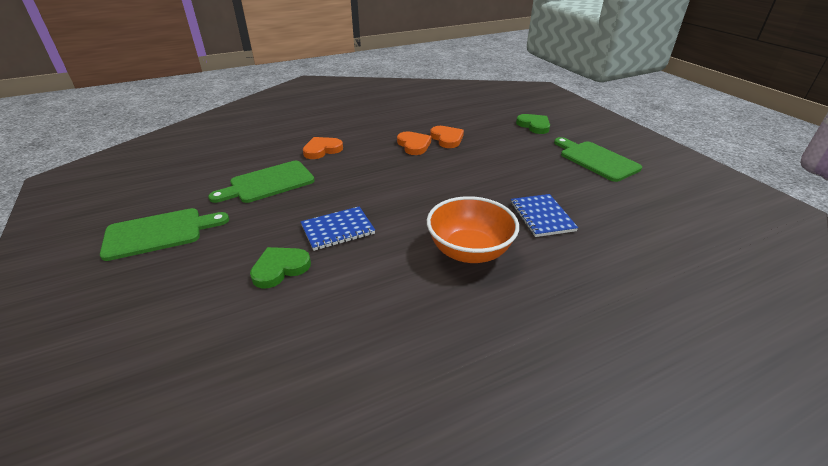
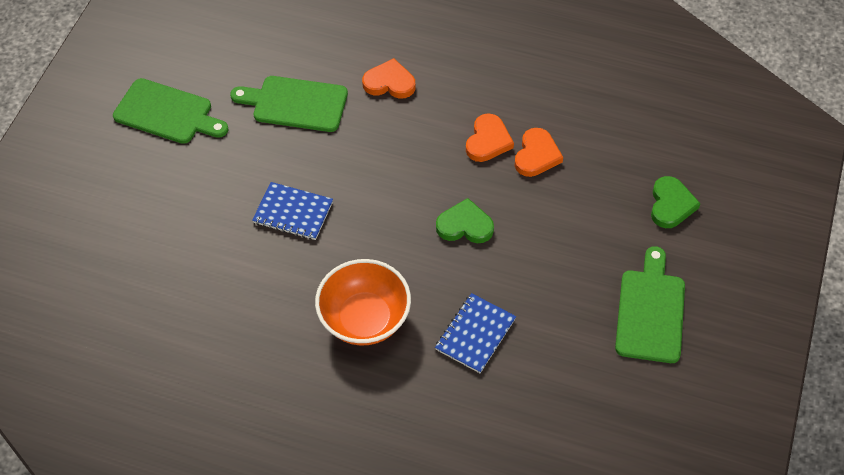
camera: 45 degrees right, 20 degrees up
(280, 268) = (215, 223): green heart -> green heart (465, 225)

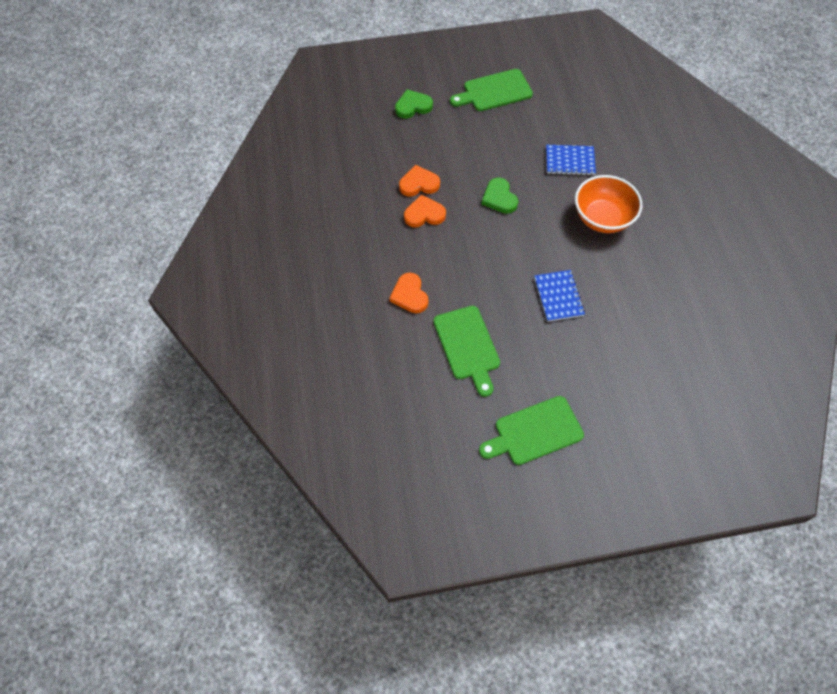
camera: 120 degrees left, 5 degrees up
(167, 113) = (534, 432): green cutting board -> green cutting board turned 105 degrees counterclockwise

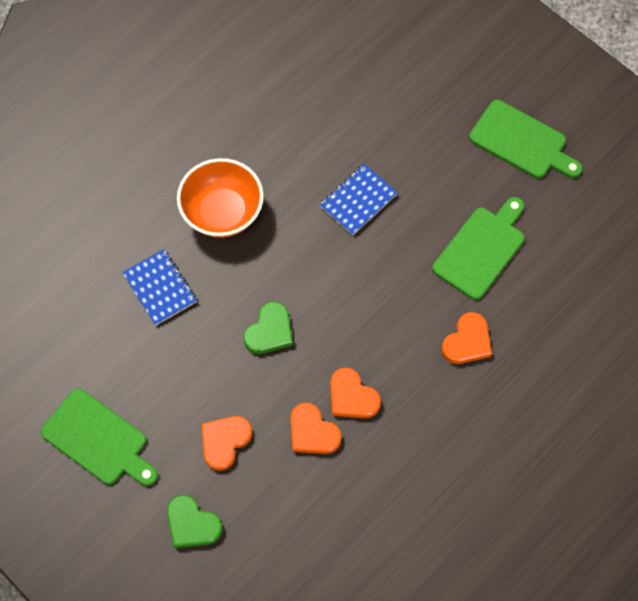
camera: 125 degrees left, 5 degrees up
(447, 142) = (224, 441): none -> orange heart

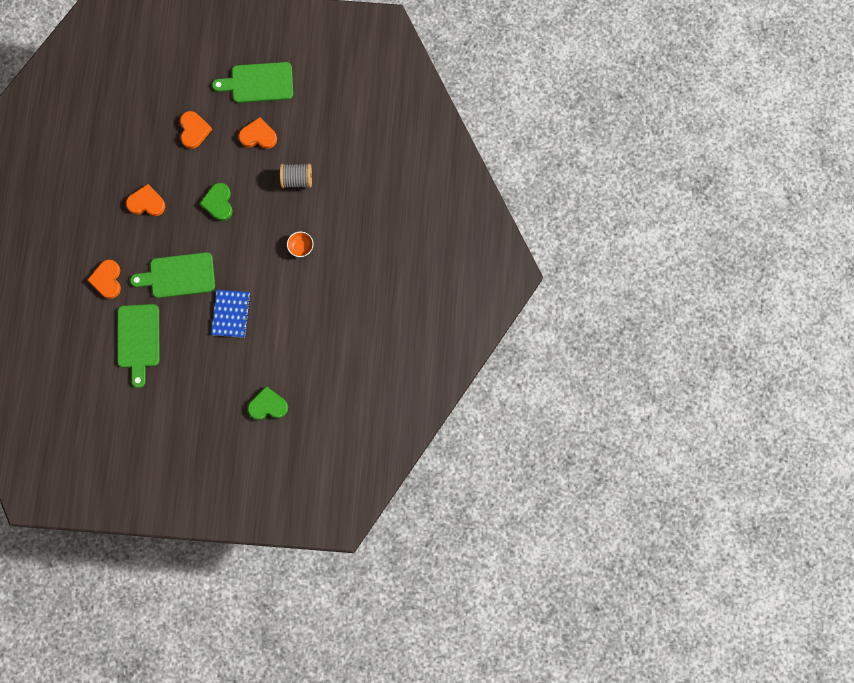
camera: 140 degrees right, 10 degrees up
(160, 288) = (297, 180): blue notebook -> grey spool
(192, 524) = (176, 81): green heart -> green heart (268, 405)
(222, 212) = (301, 247): orange bowl -> orange bowl, size x0.44
(312, 432) = (152, 169): orange heart -> orange heart (258, 136)
(521, 142) = (164, 427): green cutting board -> green cutting board (178, 275)

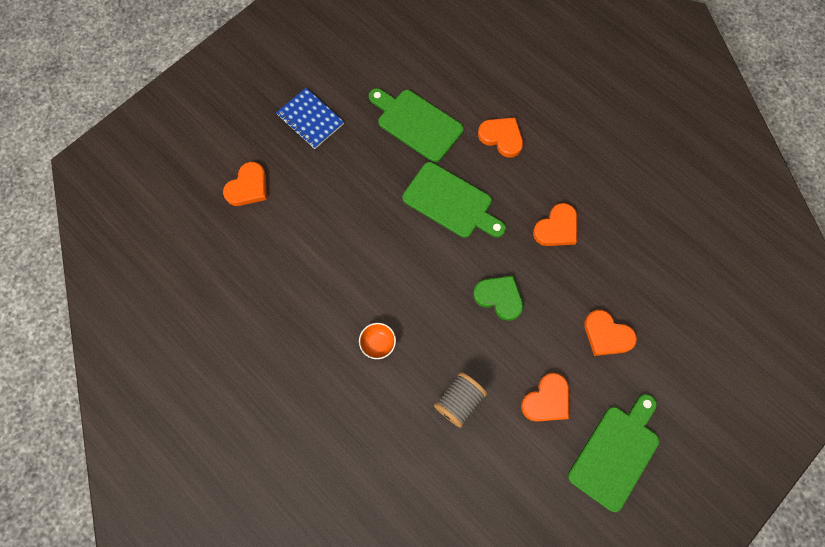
camera: 130 degrees right, 5 degrees down
(178, 275) = (451, 202): green cutting board -> green cutting board turned 90 degrees clockwise
(231, 314) = (368, 221): blue notebook -> blue notebook (310, 119)
(268, 405) = (248, 187): green heart -> orange heart

